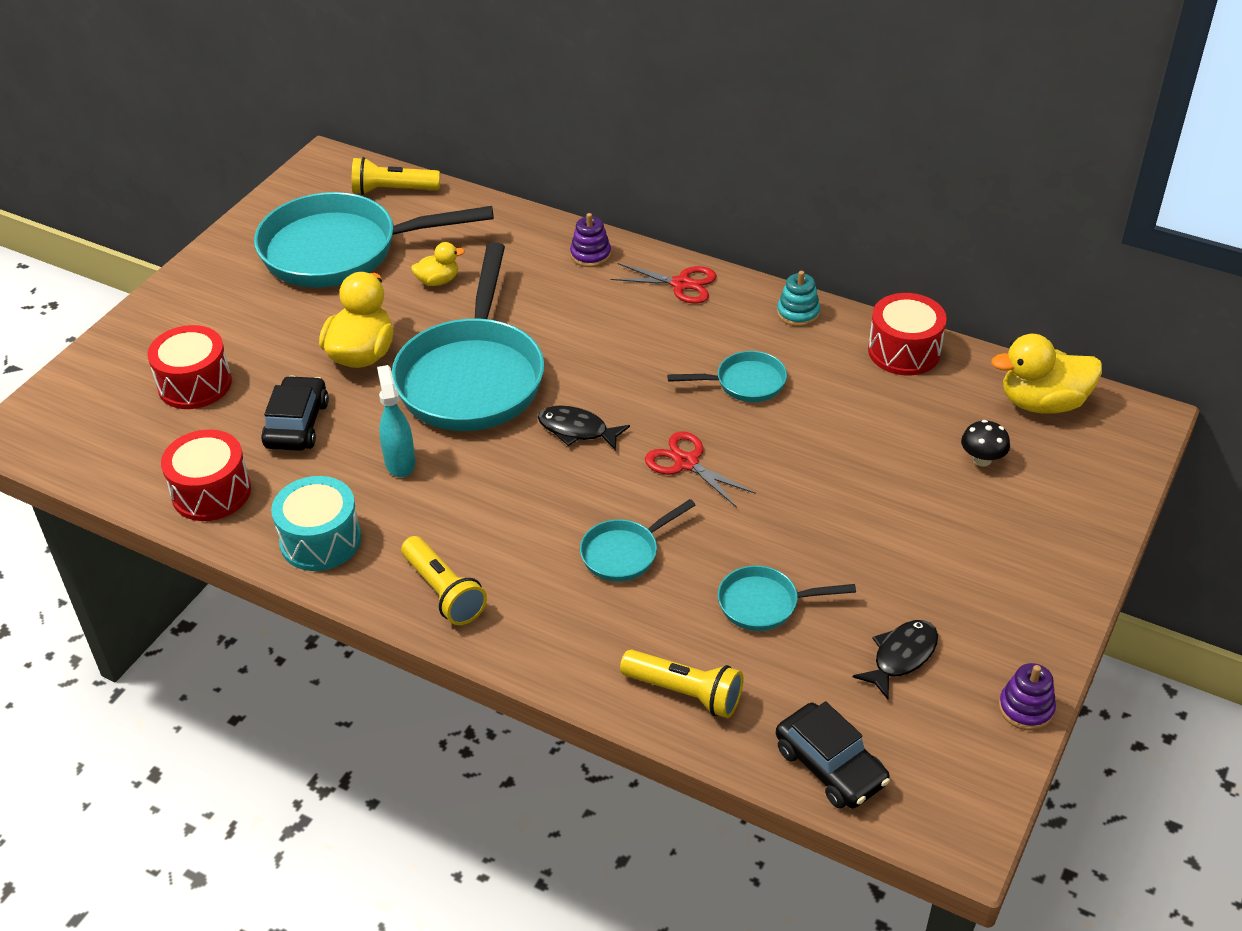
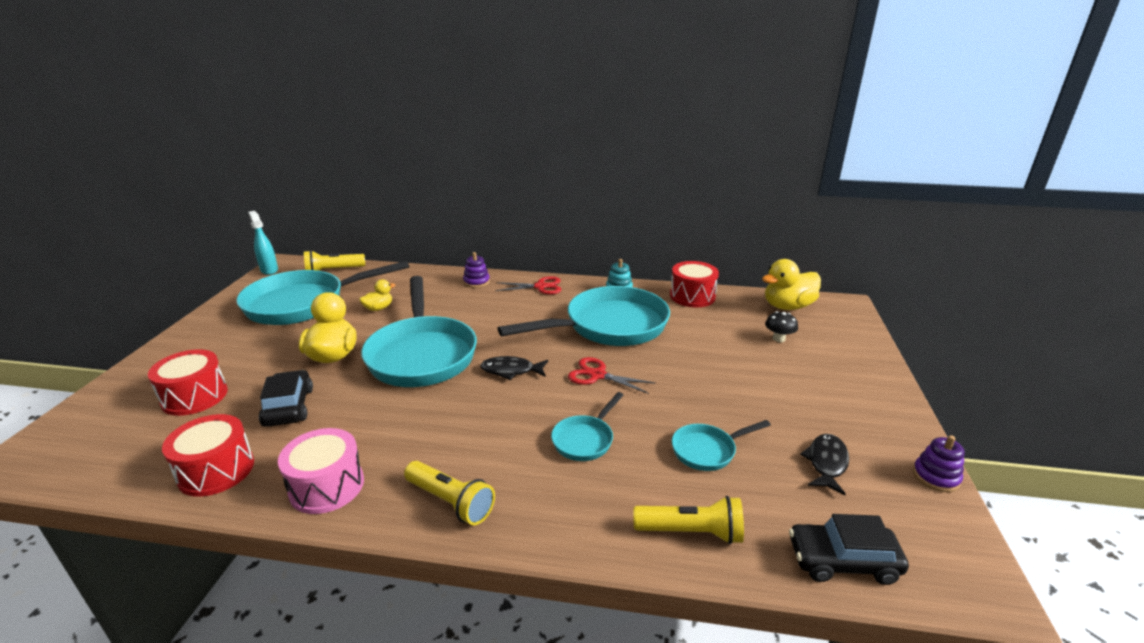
camera: 20 degrees left, 15 degrees down
(320, 540) = (327, 486): turquoise drum -> pink drum
(400, 462) = (382, 416): turquoise spray bottle -> turquoise spray bottle (269, 270)
(745, 383) = (609, 326): turquoise pan -> turquoise pan, size x2.19
(830, 766) = (842, 561): black car -> black car turned 150 degrees clockwise

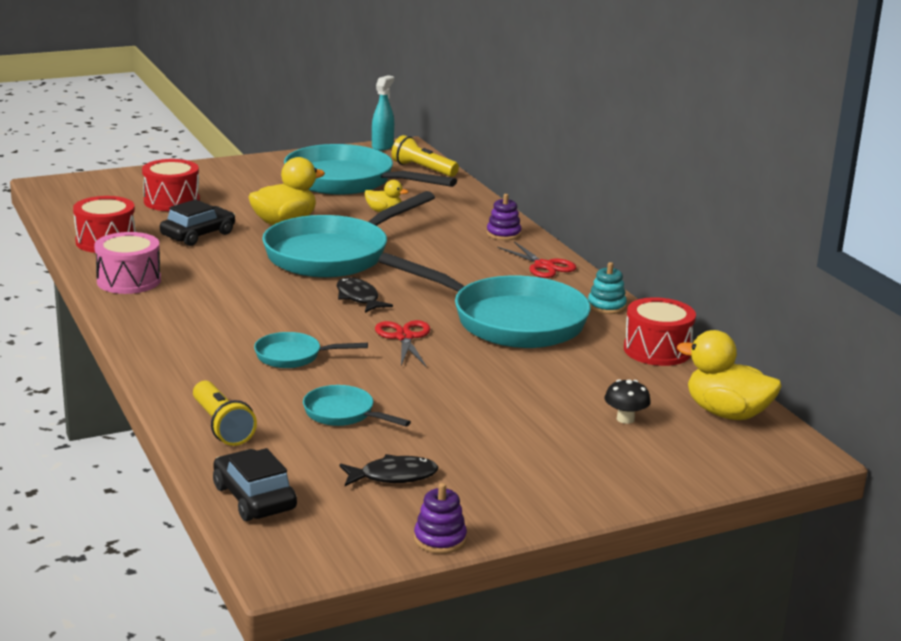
camera: 55 degrees right, 5 degrees down
(451, 502) = (158, 327): yellow flashlight -> none

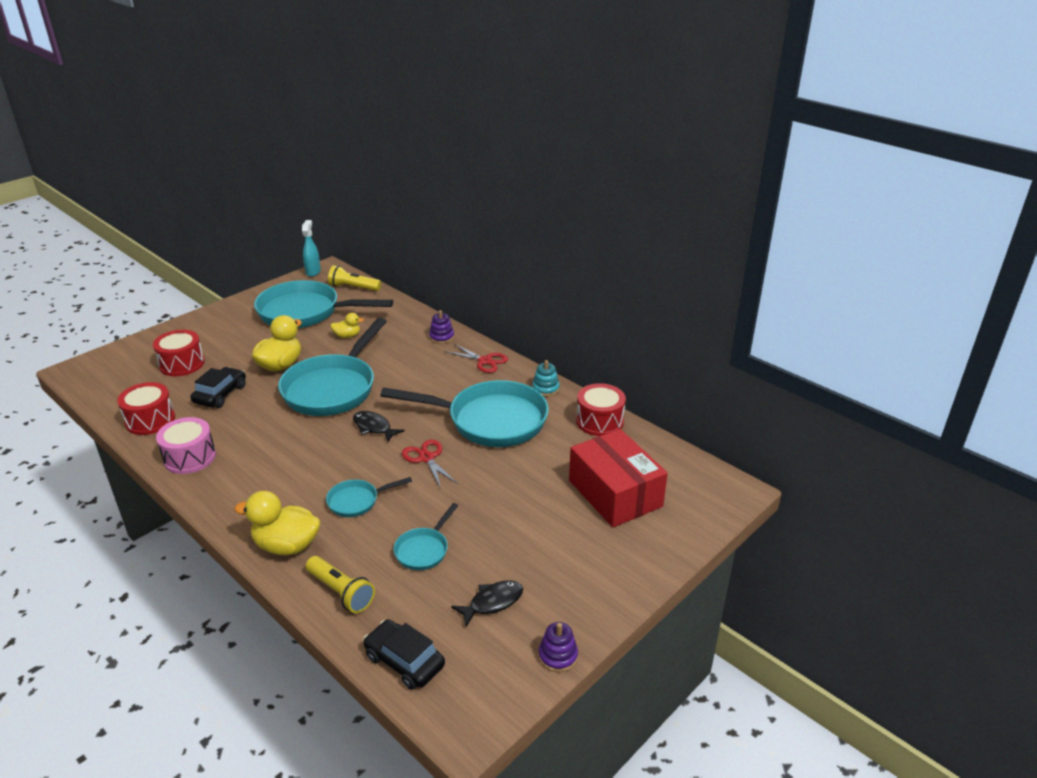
camera: 20 degrees left, 10 degrees up
(343, 414) = (424, 550): turquoise pan -> turquoise pan turned 75 degrees counterclockwise
(625, 419) = (615, 493): black mushroom -> red box
(726, 413) = (674, 468): yellow duck -> yellow duck (286, 545)

